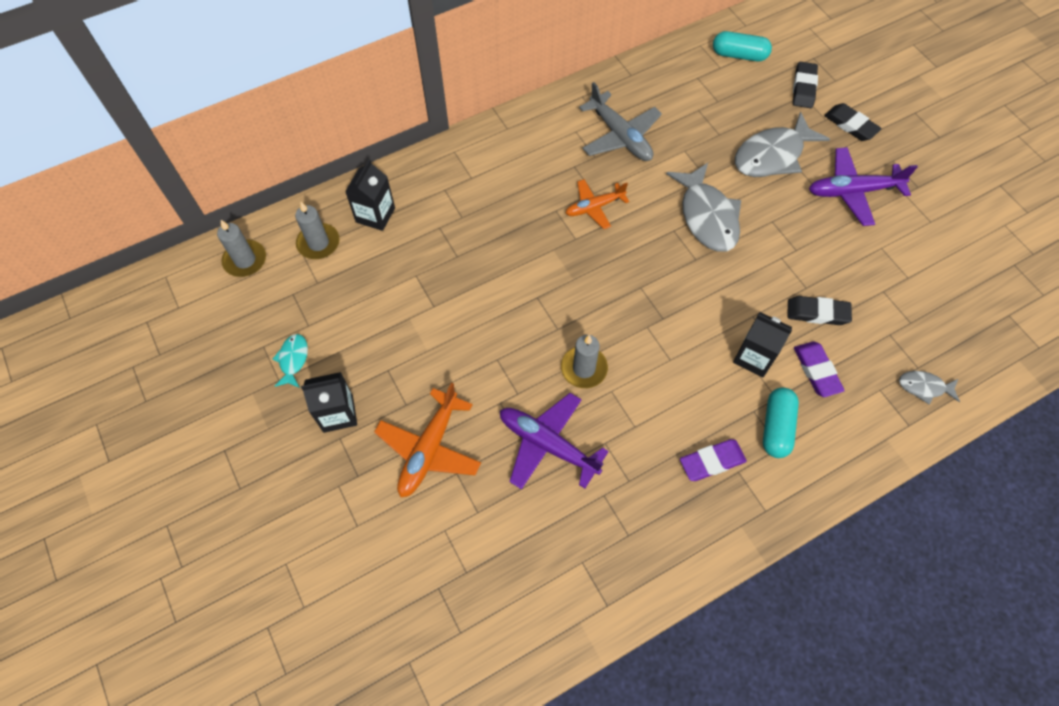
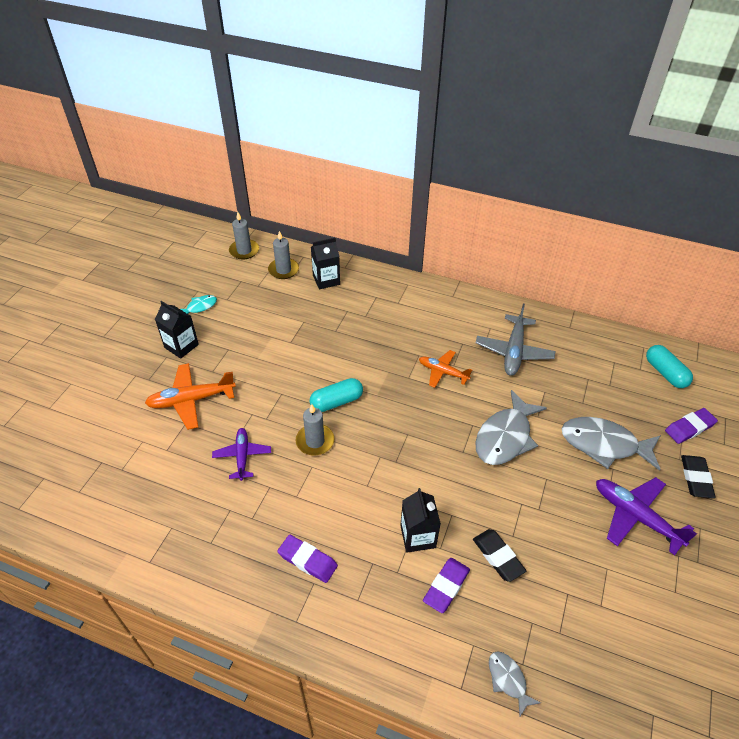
camera: 50 degrees right, 15 degrees down
(547, 444) = (242, 456): purple plane -> purple plane, size x0.65
(776, 427) = (372, 587): turquoise capsule -> turquoise capsule (336, 402)
(803, 88) = (689, 428): black eraser -> purple eraser

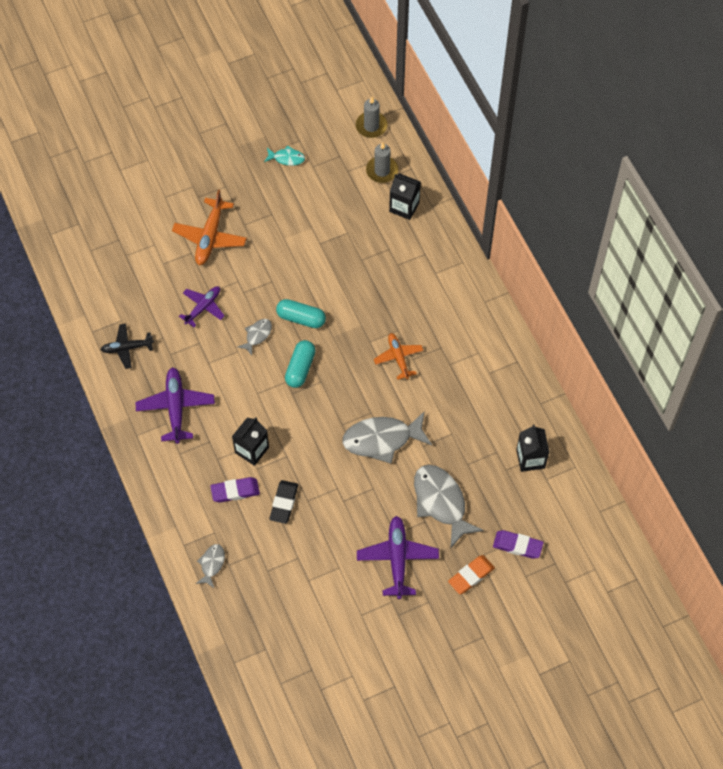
camera: 45 degrees right, 15 degrees up
(181, 346) = (243, 185): black carton -> black carton (530, 459)
(191, 400) = (210, 237): orange plane -> orange plane turned 105 degrees counterclockwise
(202, 548) = (127, 348): none -> black plane
(307, 560) = (176, 407): purple eraser -> purple plane
(315, 441) = (257, 335): grey candle -> grey fish
(513, 351) = (470, 386): grey plane -> none
(665, 373) = (560, 498): turquoise capsule -> turquoise capsule (300, 368)
(696, 478) = (471, 576): black eraser -> orange eraser

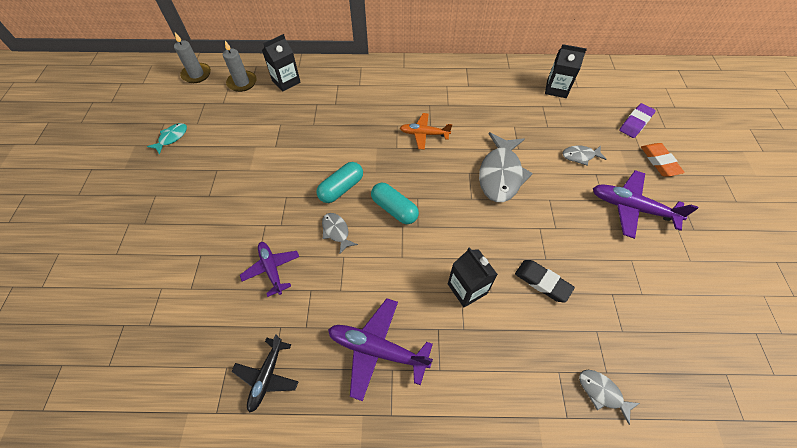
camera: 65 degrees left, 5 degrees down
(210, 237) = (197, 230): orange plane -> none
(235, 491) = (512, 326): purple eraser -> none
(441, 502) = (580, 156): grey fish -> grey fish, size x0.50

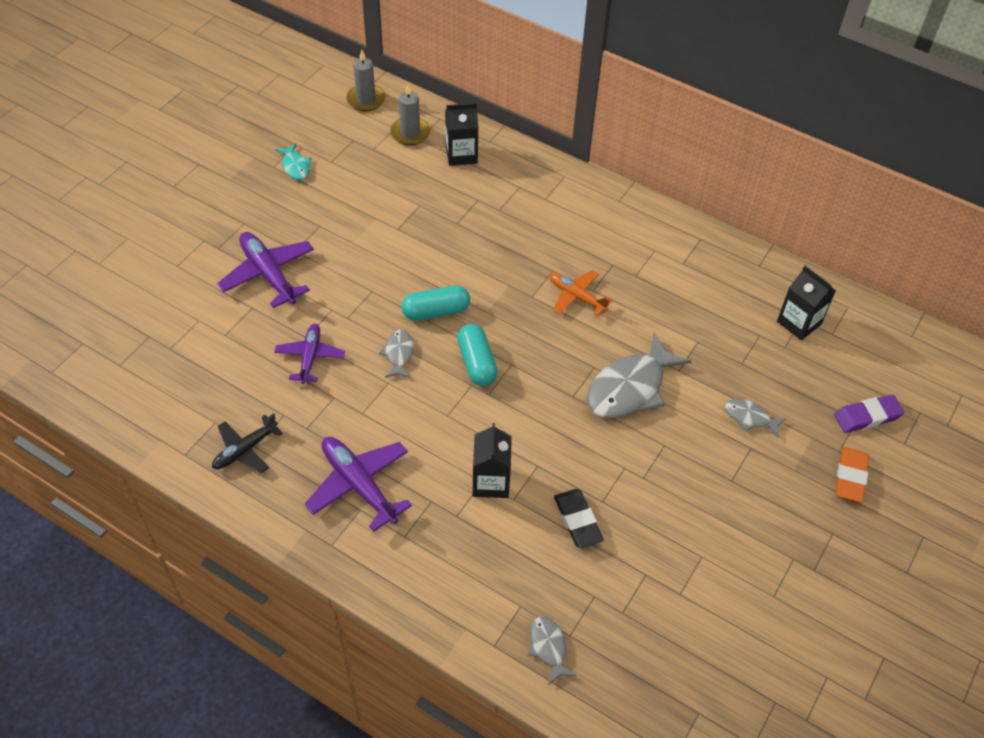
camera: 30 degrees right, 5 degrees down
(172, 138) = (295, 166): turquoise fish -> turquoise fish turned 90 degrees clockwise
(631, 208) = (757, 506): purple plane -> purple plane (268, 274)

